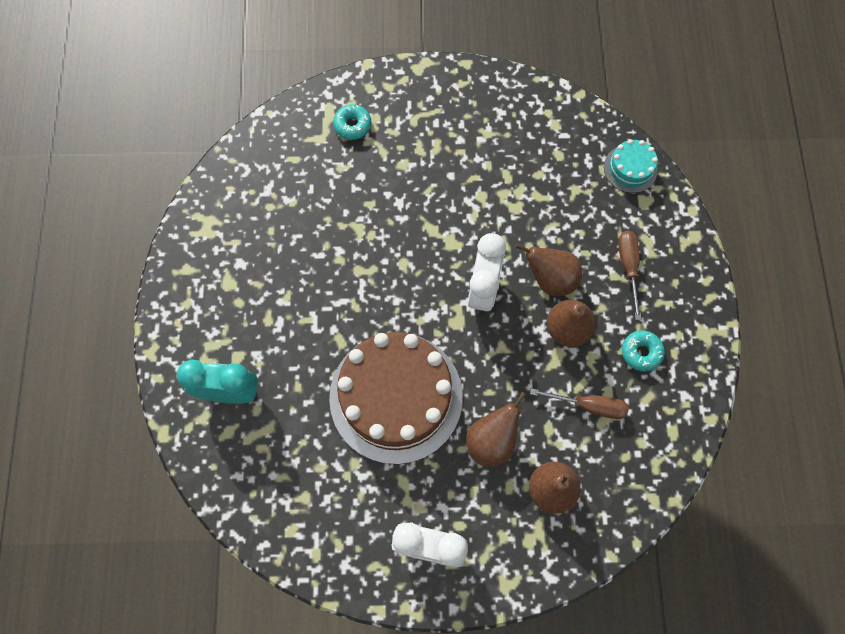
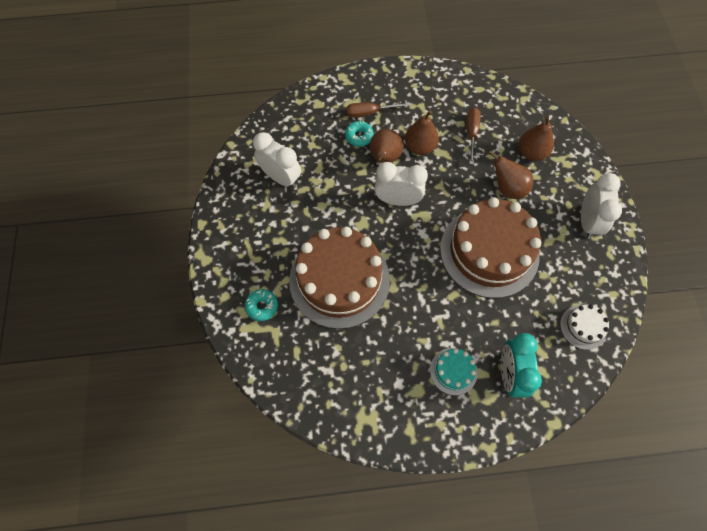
camera: 95 degrees left, 5 degrees down
(275, 499) = (583, 327): none -> white cake
(376, 210) = (339, 280): none -> brown cake
(525, 150) = (281, 178): none -> white clock
(630, 168) = (293, 112): turquoise cake -> turquoise cake (453, 371)
(641, 352) = (429, 105): turquoise donut -> turquoise donut (359, 136)

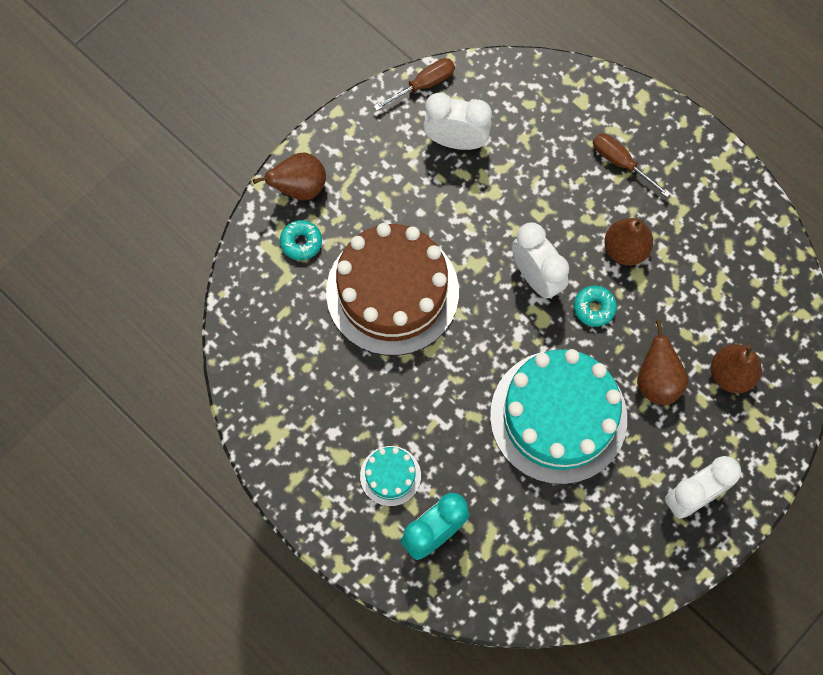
camera: 50 degrees right, 5 degrees up
(281, 178) = (456, 141): white clock -> white clock turned 75 degrees counterclockwise
(359, 136) = (579, 176): turquoise donut -> turquoise donut (594, 308)
(384, 158) = (575, 224): brown pear -> brown pear (299, 188)
(471, 133) = (696, 290): brown screwdriver -> brown screwdriver (424, 84)
(489, 251) = (558, 416): brown cake -> turquoise cake
(583, 327) = (552, 574): white cake -> none

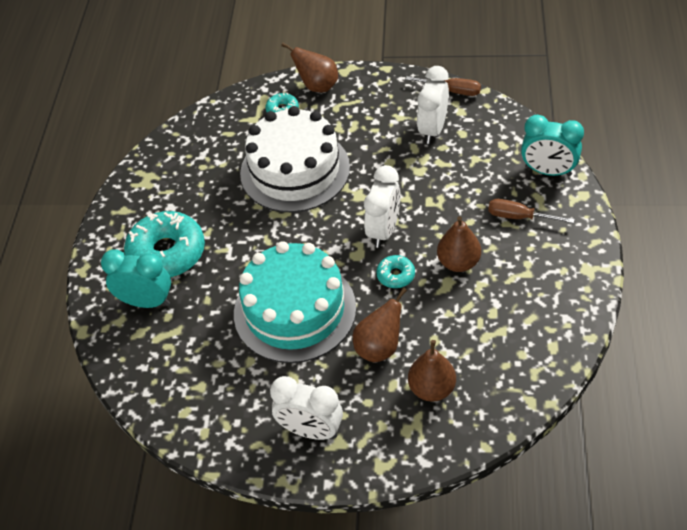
camera: 55 degrees right, 20 degrees down
(390, 476) = (167, 253): turquoise cake -> turquoise donut
(392, 292) = (295, 170): brown cake -> white cake
(456, 141) = (432, 130): white clock -> white clock turned 135 degrees counterclockwise
(593, 97) = (548, 171): none -> turquoise clock
(621, 163) = (519, 217): brown screwdriver -> brown screwdriver turned 75 degrees counterclockwise

